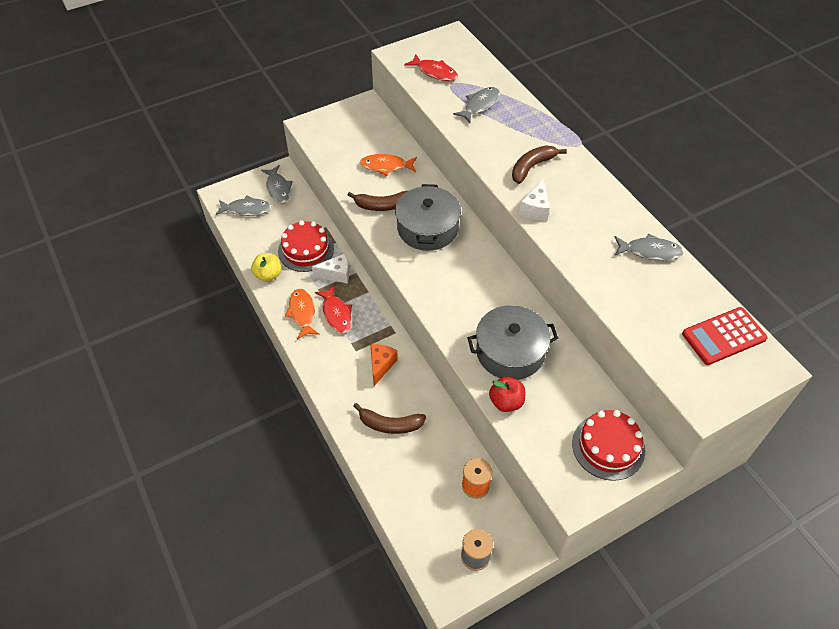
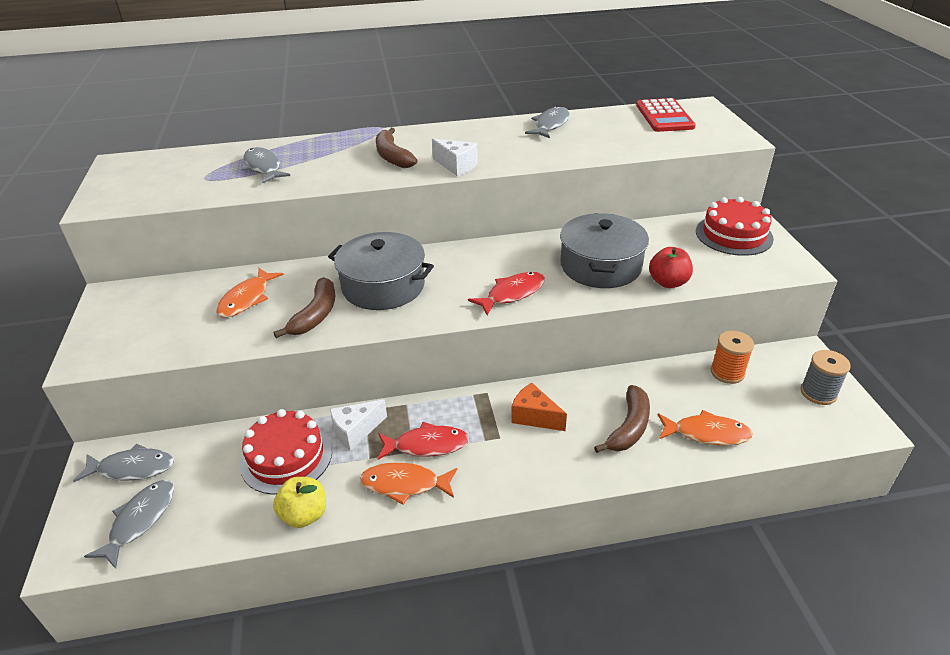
camera: 70 degrees left, 15 degrees down
(336, 274) = (355, 431): white cheese -> white cheese turned 135 degrees counterclockwise
(400, 475) = (707, 433): none -> orange fish
(435, 72) = (169, 185): red fish -> red fish (512, 294)

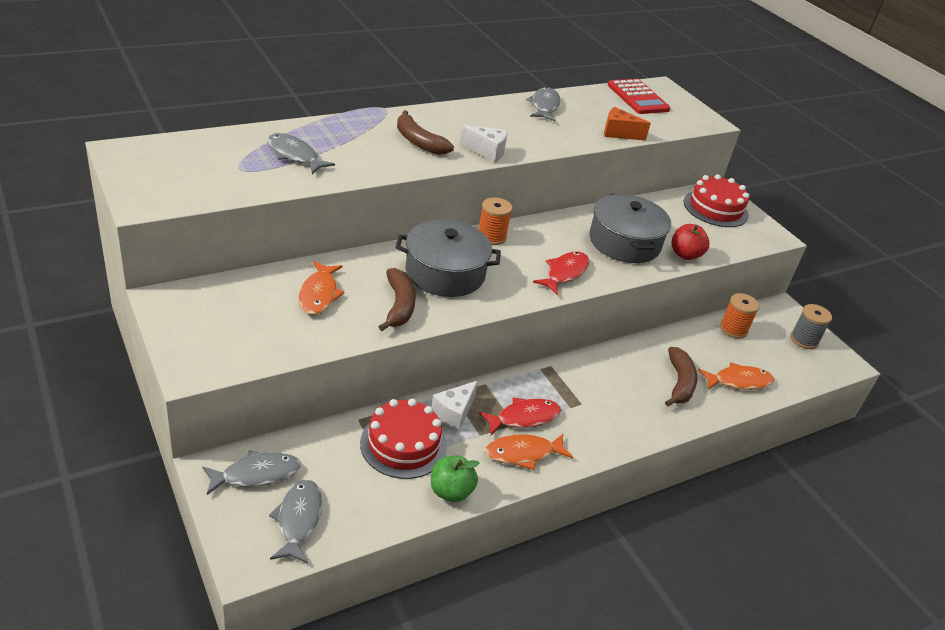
camera: 25 degrees left, 0 degrees up
(304, 515) = (451, 491): yellow apple -> green apple
(454, 253) = (491, 236): none -> orange spool
(534, 417) = (601, 383): orange cheese -> orange cheese (618, 133)

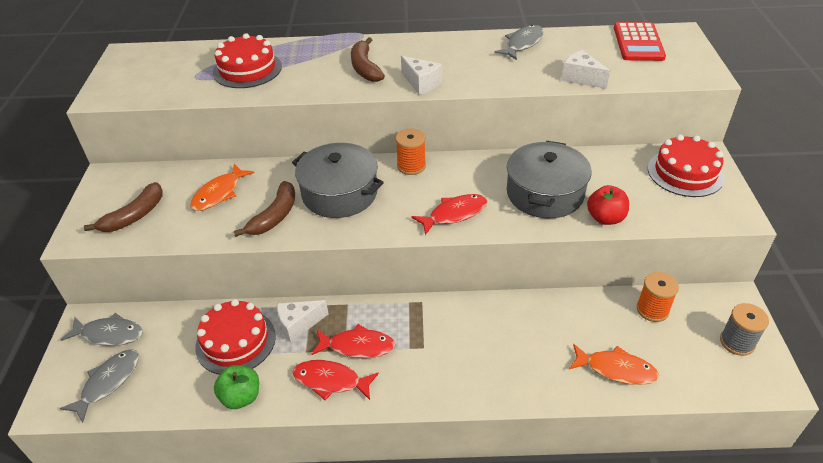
camera: 35 degrees right, 5 degrees up
(294, 155) = (247, 69): grey fish -> red cake
(523, 453) = (331, 381): orange fish -> red fish
(618, 133) = (581, 78): orange cheese -> white cheese
(679, 383) = (544, 353): brown banana -> brown banana (134, 216)

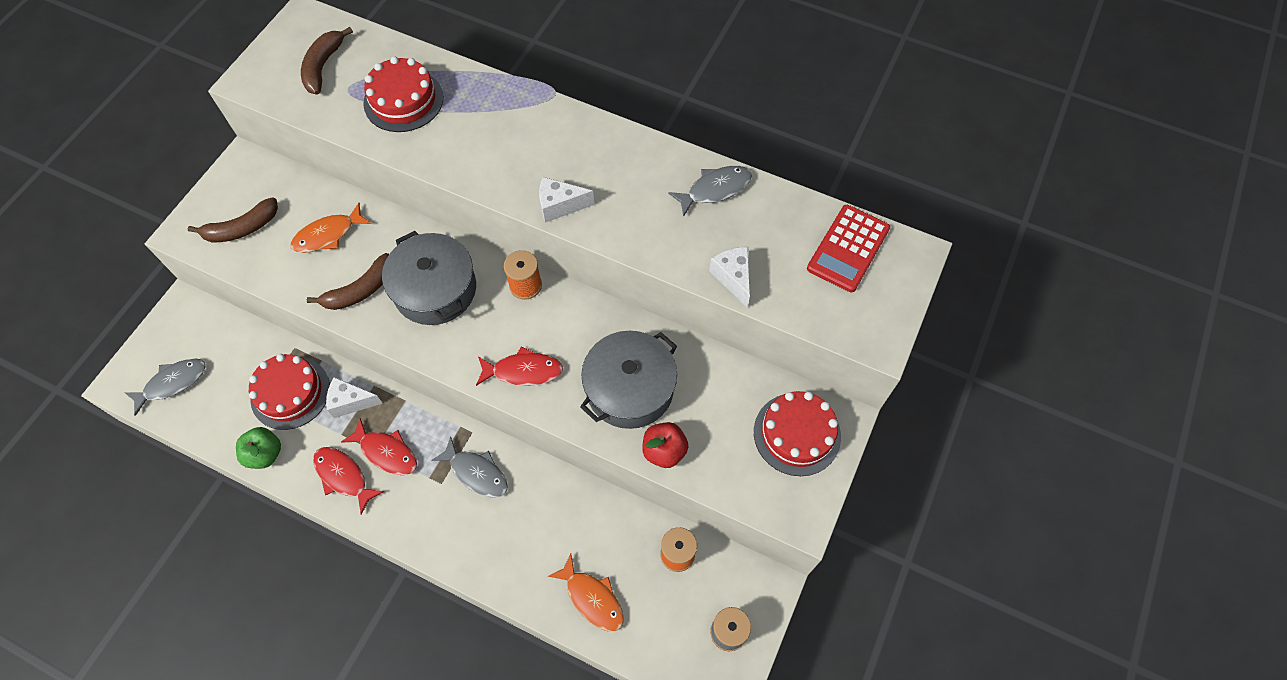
camera: 25 degrees right, 20 degrees up
(109, 334) = (195, 331): grey fish -> grey fish (476, 472)
(365, 68) = (520, 152): brown banana -> brown banana (323, 66)
(421, 83) = (560, 206): white cheese -> white cheese turned 105 degrees clockwise

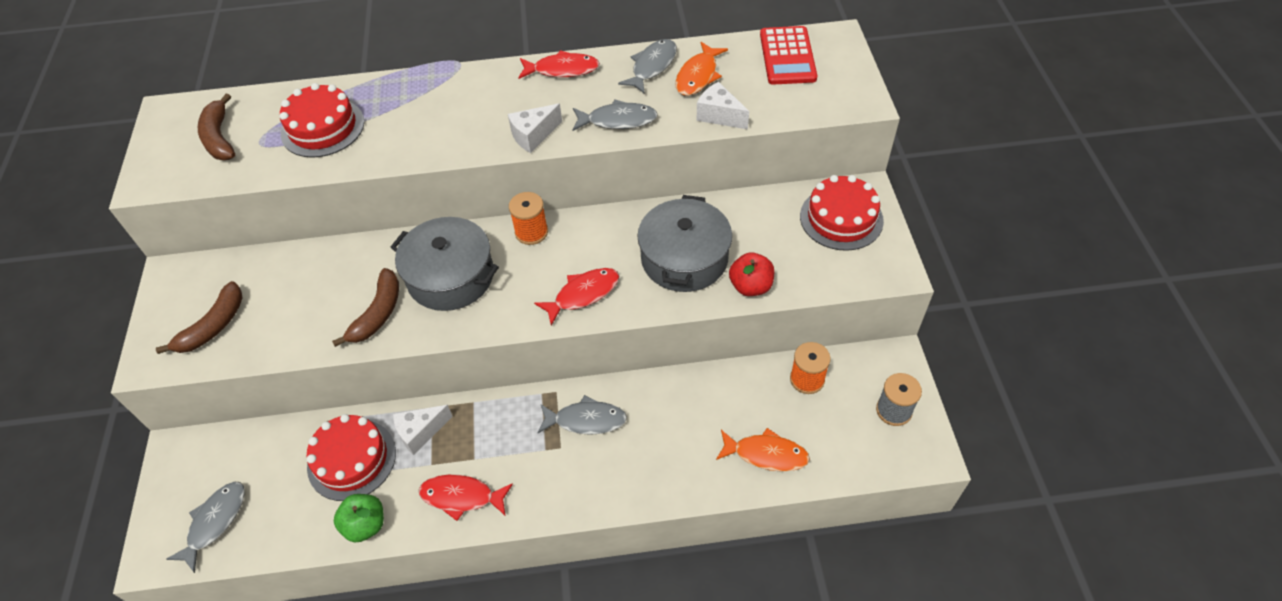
camera: 30 degrees left, 10 degrees down
(328, 235) = (309, 287): orange fish -> orange fish (698, 76)
(386, 452) = (488, 453): red fish -> red fish (562, 70)
(641, 231) = (618, 120): none -> grey fish

